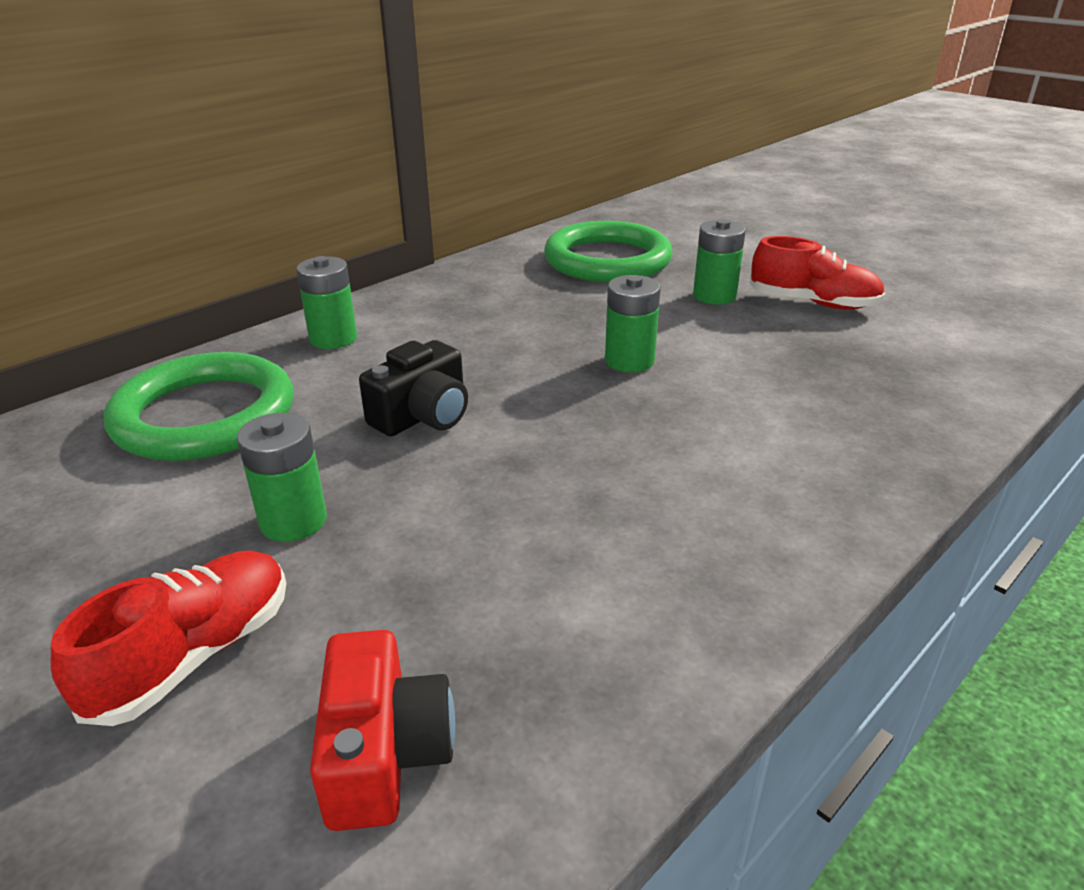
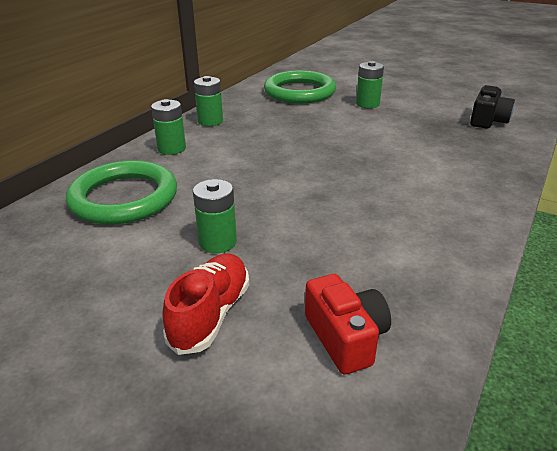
camera: 15 degrees left, 0 degrees up
(423, 416) = (252, 181): black camera -> black camera (488, 120)
(629, 361) = (345, 140): green battery -> green battery (210, 121)
(813, 303) = (419, 102): red shoe -> none

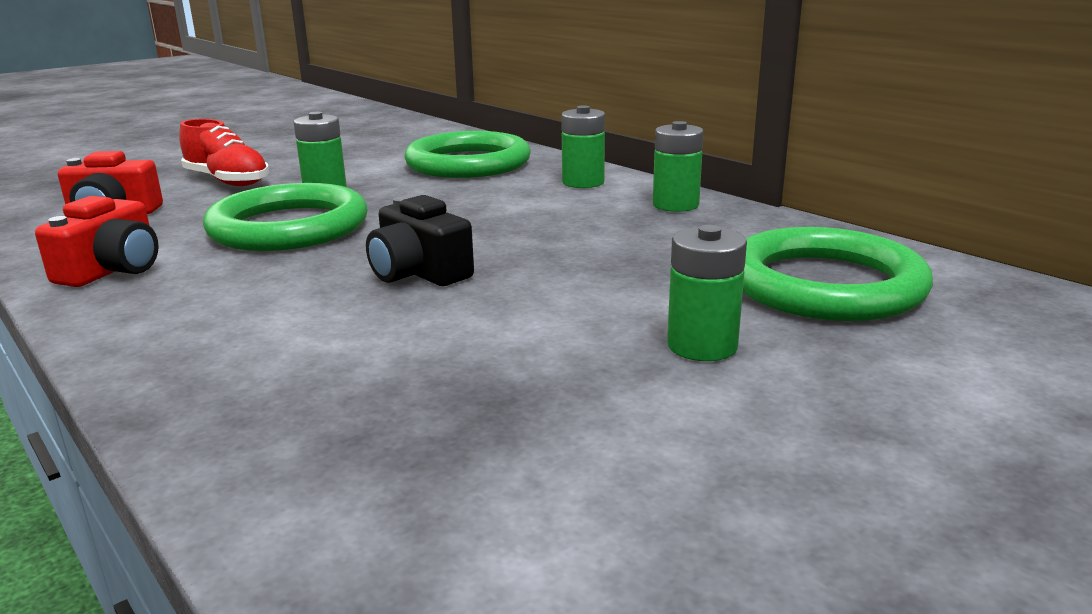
camera: 110 degrees right, 10 degrees down
(315, 223) = (289, 227): none -> green ring
(438, 259) = (113, 270): none -> red camera
(488, 120) = (449, 504): black camera -> black camera (419, 273)

